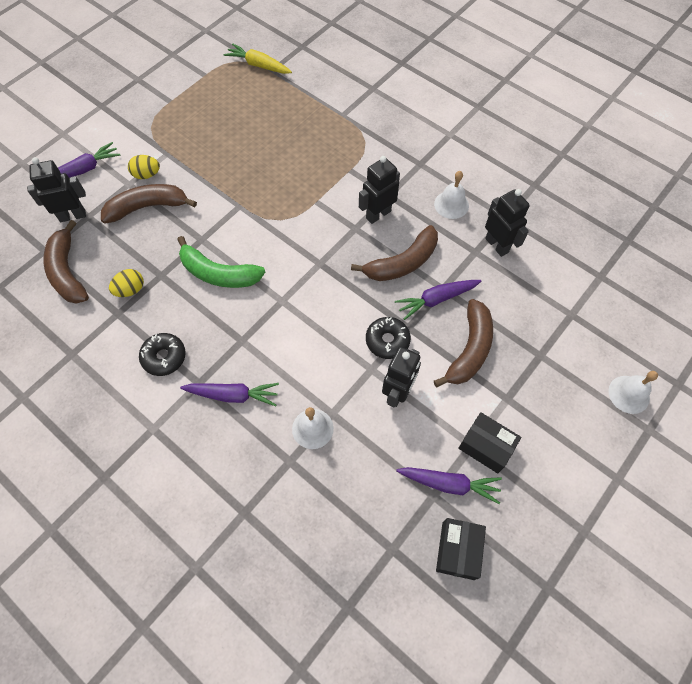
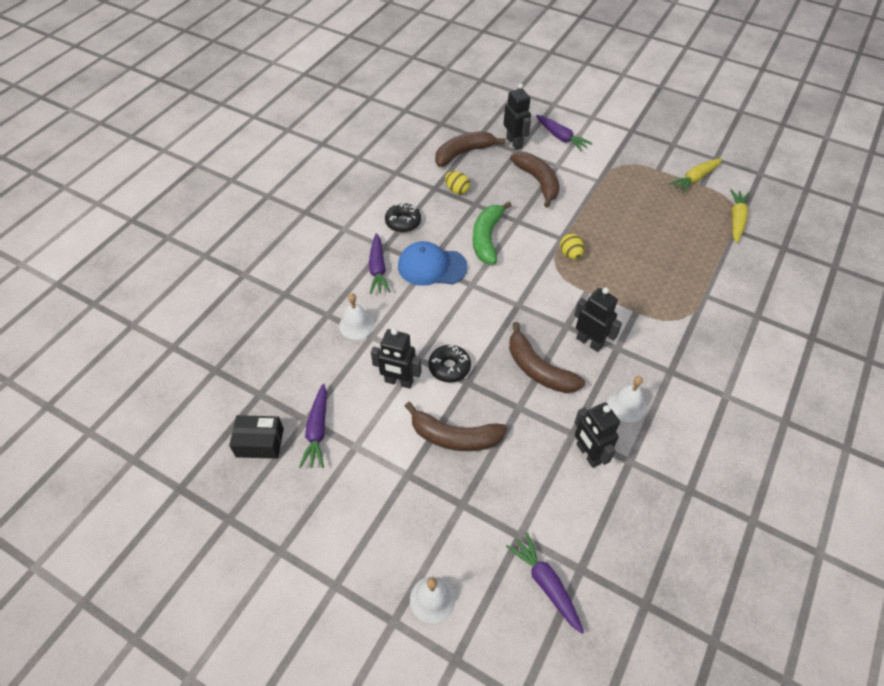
camera: 80 degrees right, 10 degrees down
(147, 175) = (571, 174): yellow egg -> yellow egg (570, 254)
(195, 78) = (695, 179): none -> yellow carrot
(245, 336) = (431, 266): none -> blue cap
(436, 300) = (504, 402): purple carrot -> purple carrot (545, 583)
(486, 446) = (356, 458): black box -> none
(497, 245) = (588, 454): black robot -> black robot turned 105 degrees clockwise

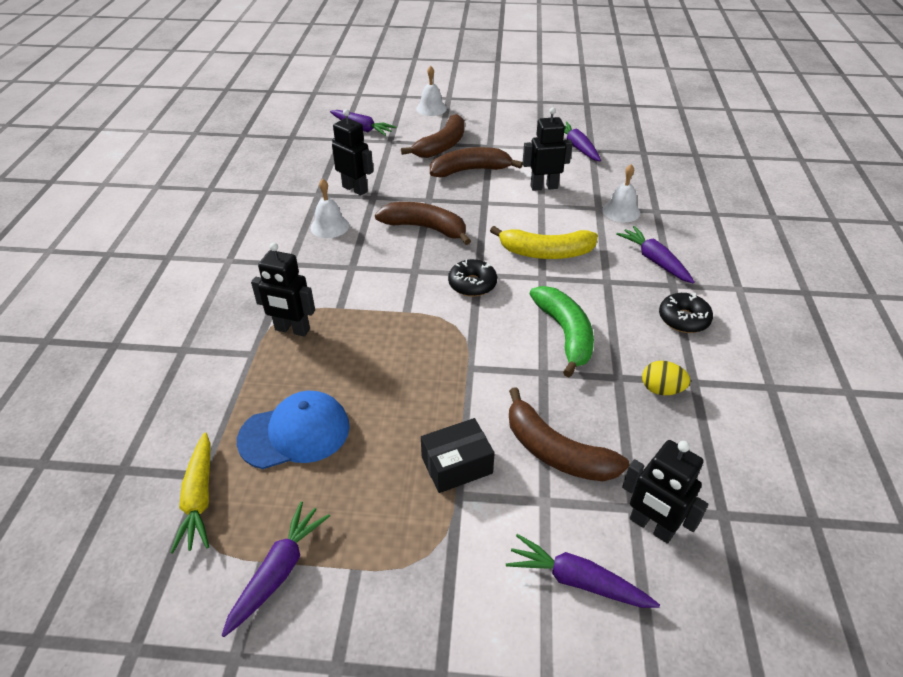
camera: 155 degrees right, 10 degrees down
(260, 442) = (610, 132): black box -> black box (457, 465)
(431, 266) = (601, 281): blue cap -> blue cap (295, 433)
(449, 367) = (509, 207): black donut -> black donut (472, 284)
(453, 305) = (546, 253): none -> yellow banana
(463, 153) = (713, 464): brown banana -> brown banana (442, 146)
(570, 254) = (447, 349): yellow egg -> none
(589, 342) = (383, 263): black robot -> black robot (292, 330)
(695, 179) = (279, 571): yellow carrot -> purple carrot

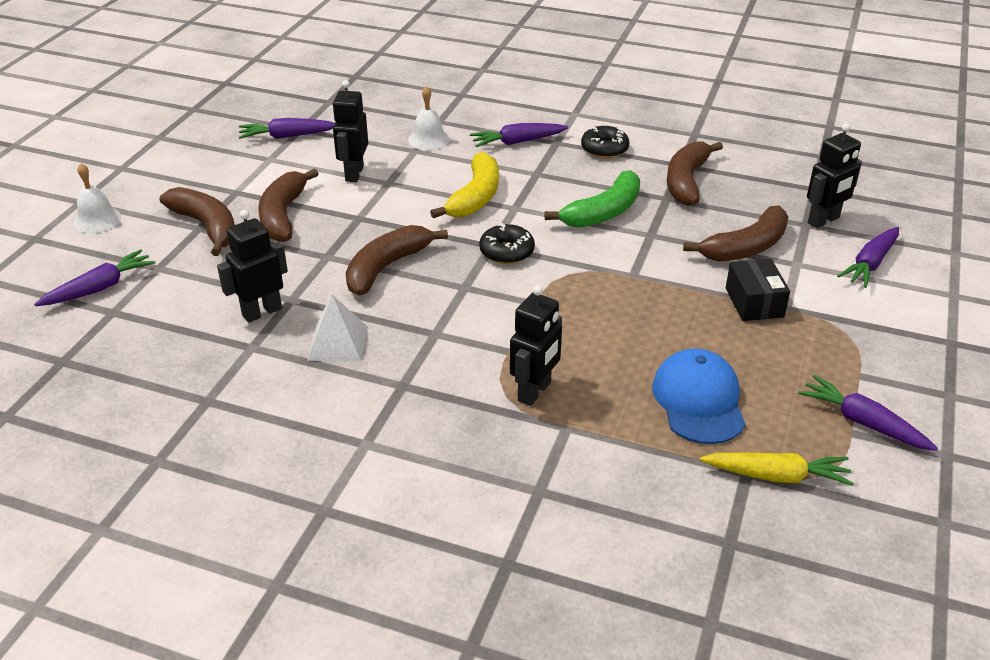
camera: 75 degrees left, 5 degrees down
(329, 226) = (337, 343): white bell -> white pyramid
(565, 334) = (603, 212): green banana -> green banana turned 135 degrees clockwise
(661, 389) = (686, 181): yellow egg -> brown banana

